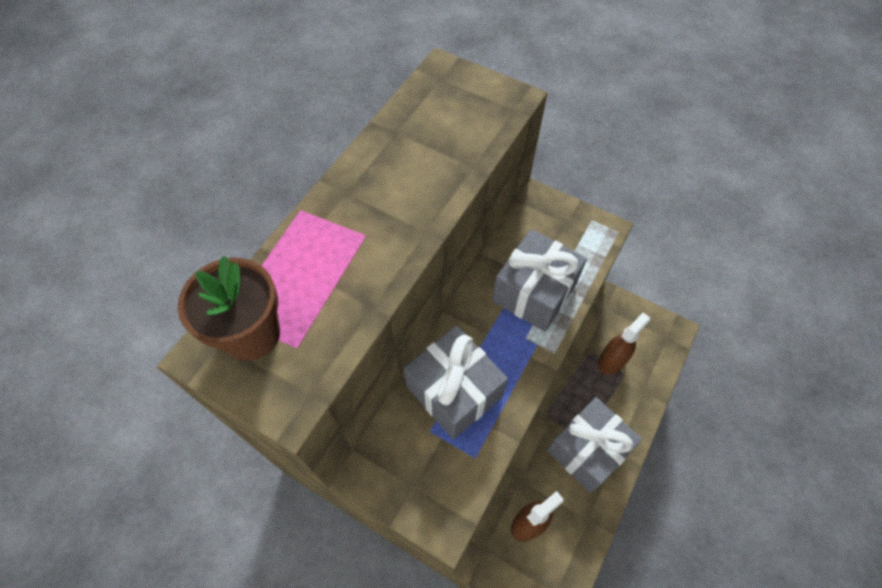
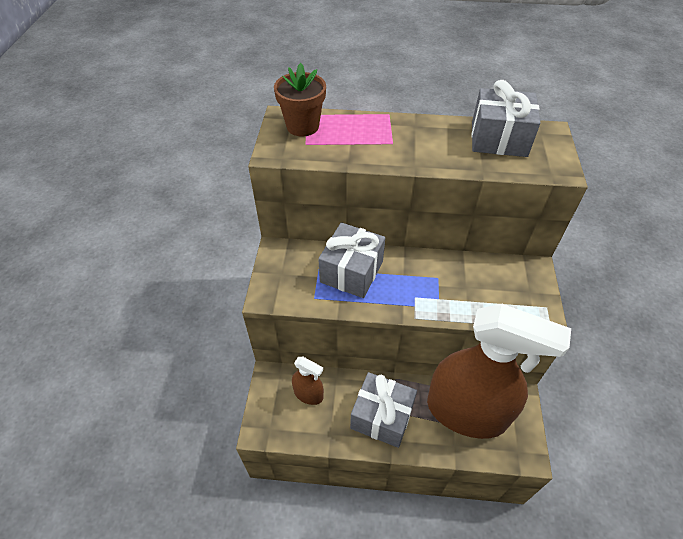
camera: 65 degrees right, 10 degrees down
(534, 292) = (454, 290): grey gift -> grey gift (499, 139)
(612, 360) = (466, 412): brown spray bottle -> brown spray bottle, size x2.47

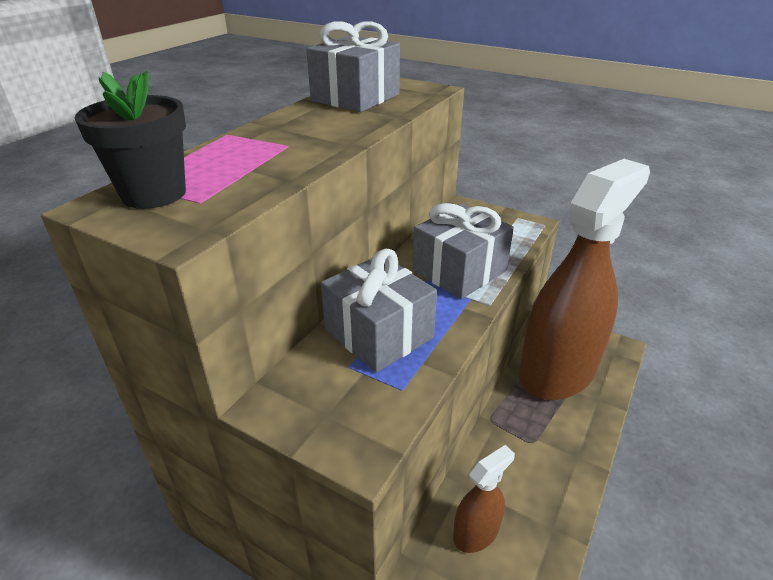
camera: 65 degrees left, 15 degrees down
(302, 126) = (154, 194): brown flower pot -> black flower pot
(382, 417) = (541, 454): grey gift -> grey gift (459, 271)

